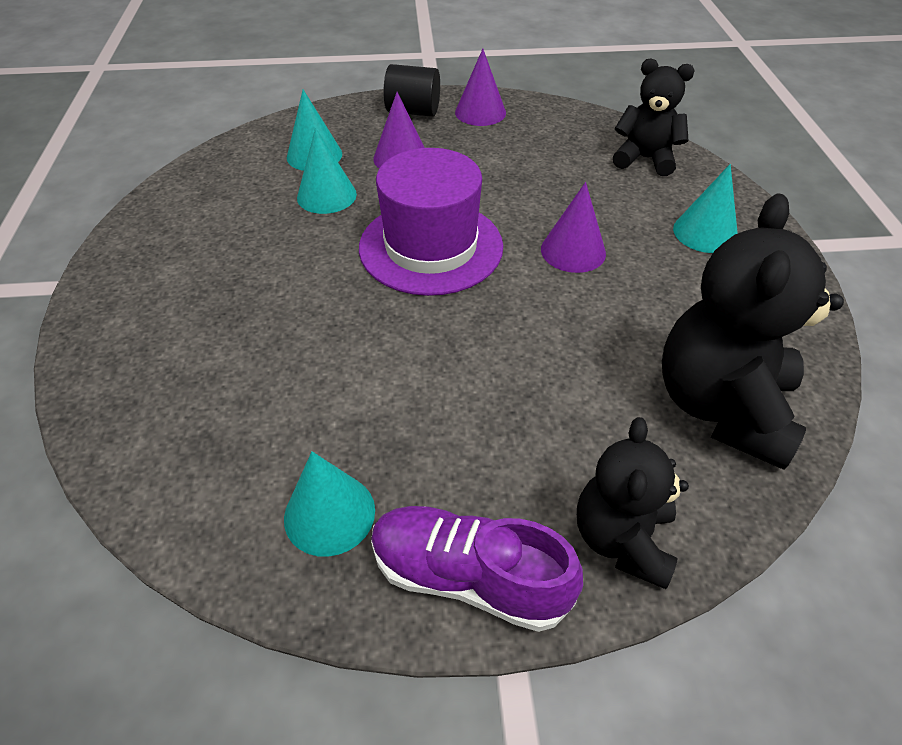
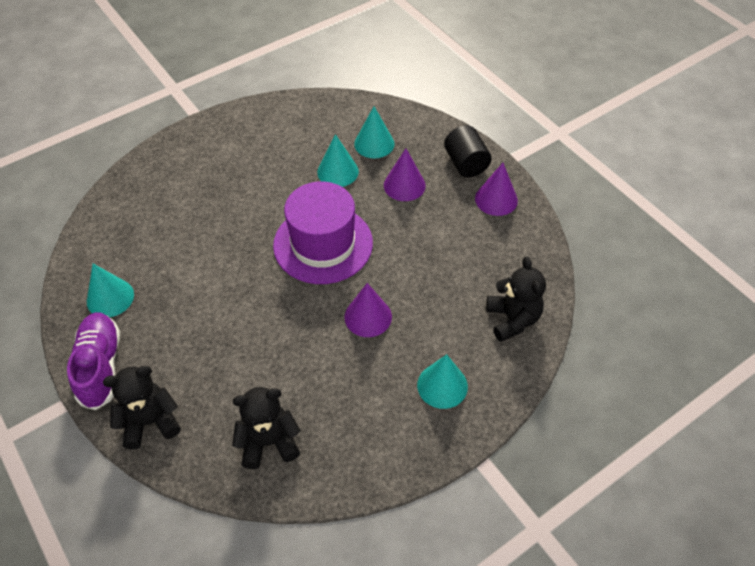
camera: 60 degrees right, 5 degrees up
(721, 406) = (269, 442): black teddy bear -> black teddy bear, size x0.62

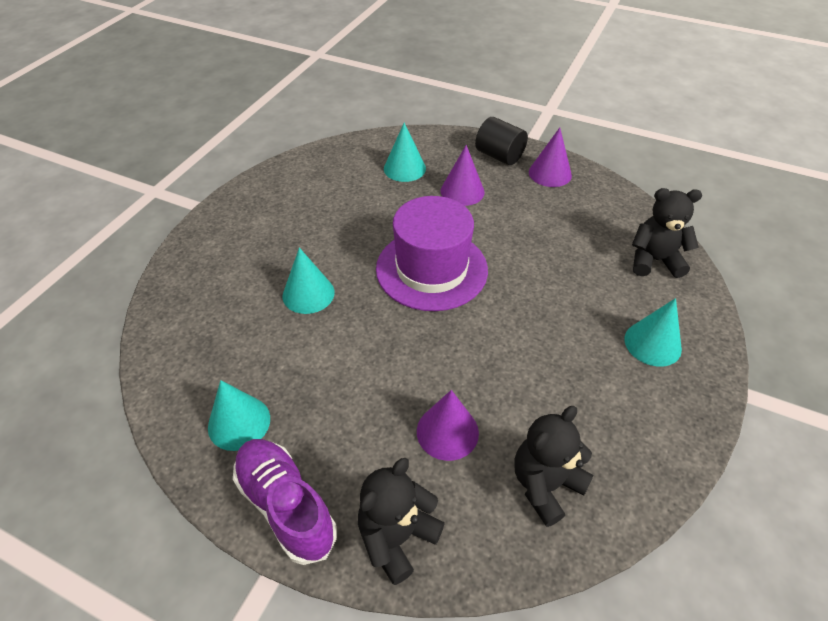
camera: 30 degrees left, 5 degrees down
(338, 171) = (391, 202): turquoise cone -> turquoise cone (308, 294)
(368, 317) = (531, 314): purple cone -> purple cone (447, 432)
(512, 319) = (654, 260): black teddy bear -> black teddy bear turned 45 degrees counterclockwise

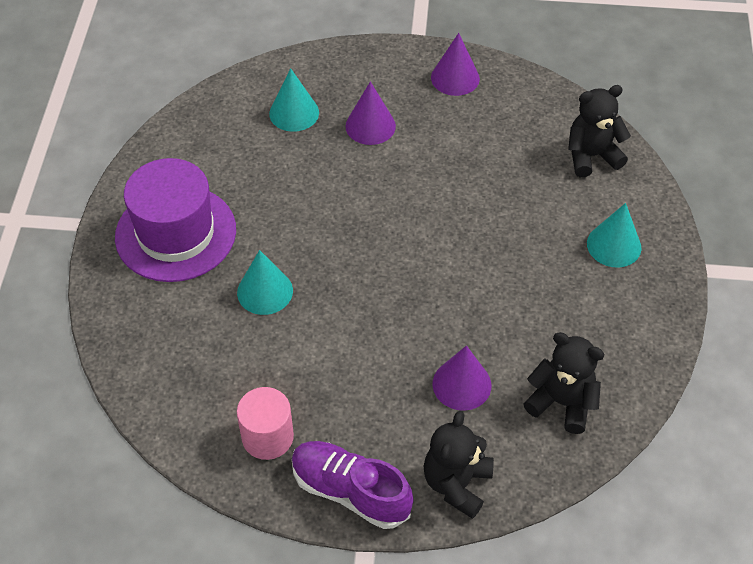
camera: 20 degrees left, 5 degrees up
(239, 422) = (267, 437): turquoise cone -> pink cylinder
(431, 269) = (377, 228): purple hat -> purple hat (176, 233)
(499, 156) = (392, 68): black cylinder -> none
(545, 485) = (562, 402): black teddy bear -> black teddy bear turned 90 degrees clockwise

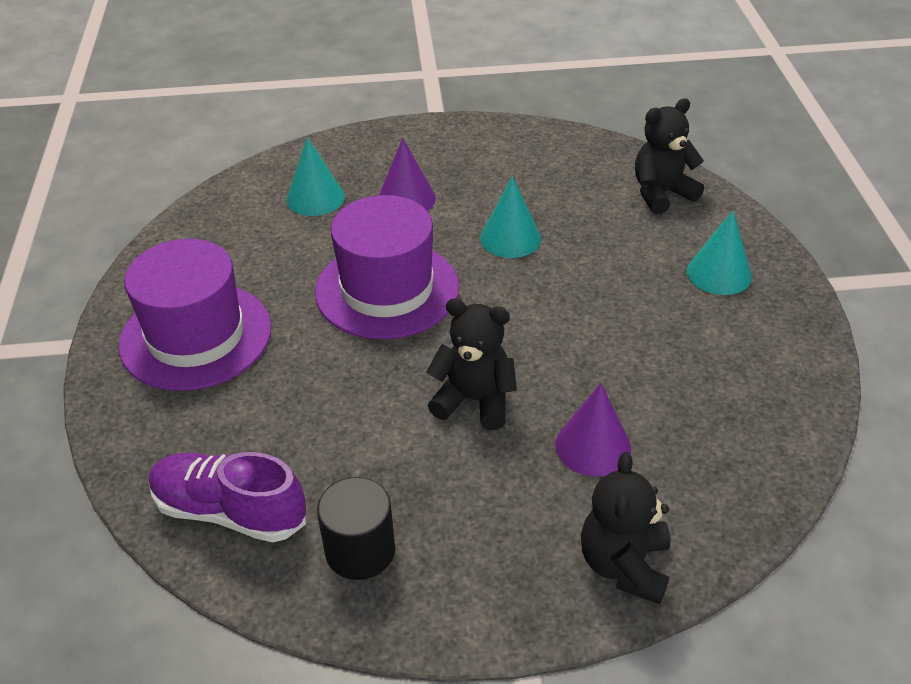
camera: 10 degrees left, 10 degrees down
(265, 291) = (320, 382): turquoise cone -> turquoise cone (510, 238)
(267, 437) = (360, 550): pink cylinder -> black cylinder
(334, 214) = (387, 289): none -> purple hat
(350, 491) = (487, 599): purple shoe -> purple shoe (229, 511)
(455, 78) = (488, 143): purple cone -> none
(562, 402) = (722, 446): black teddy bear -> black teddy bear (474, 400)

